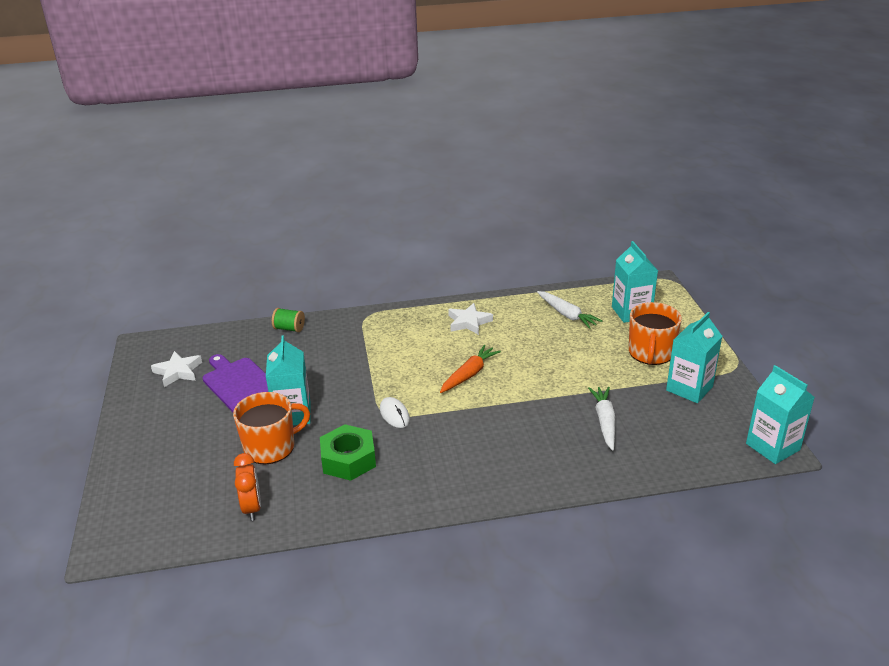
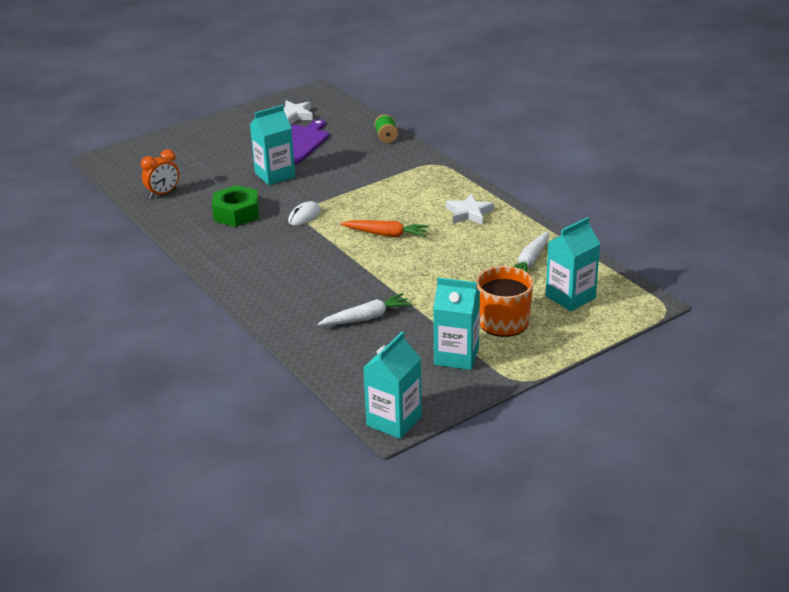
camera: 65 degrees right, 0 degrees up
(271, 447) = (231, 179): orange mug -> none

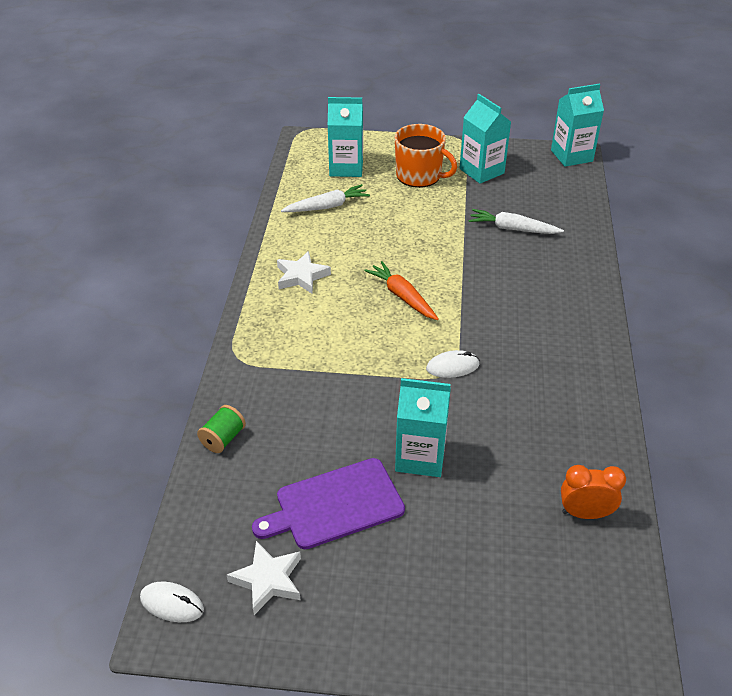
camera: 140 degrees left, 10 degrees up
(236, 213) = (520, 417): green nut -> none
(324, 96) = (172, 603): none -> white mouse

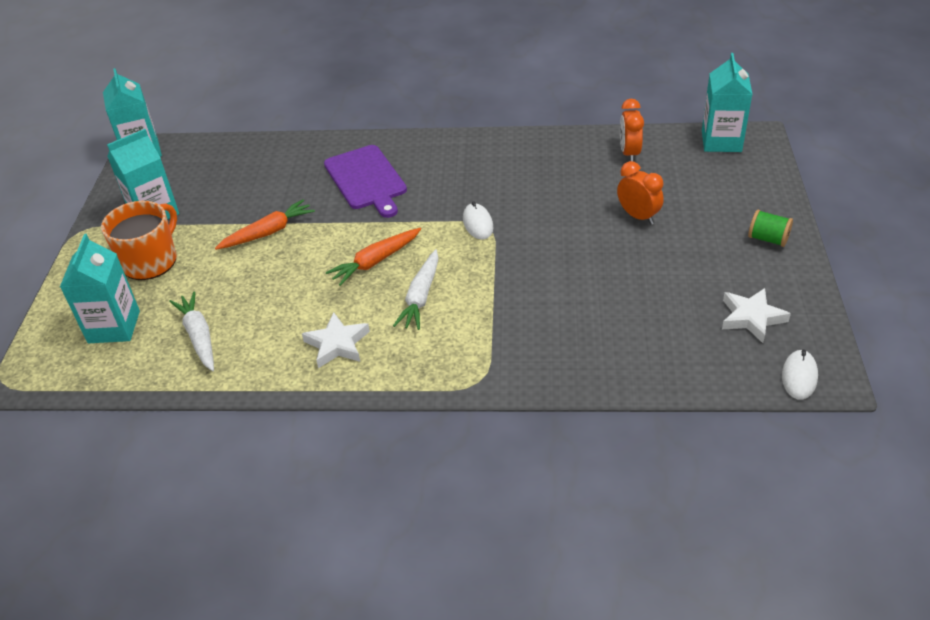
camera: 90 degrees left, 0 degrees up
(223, 439) = (600, 373): green spool -> green spool (768, 239)
(334, 505) = (660, 285): purple cutting board -> purple cutting board (366, 180)
(420, 457) = (592, 238): turquoise carton -> turquoise carton (721, 141)
(450, 232) = (267, 232): none -> orange carrot
(456, 503) = (638, 216): none -> orange clock
(513, 229) = (268, 190): white carrot -> white carrot (421, 296)

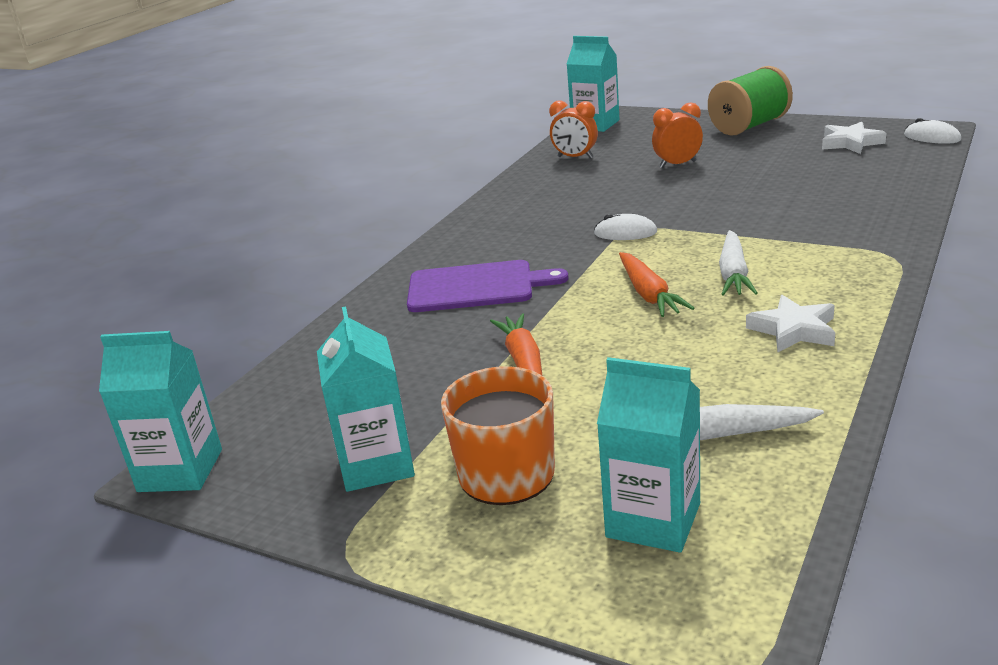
camera: 65 degrees left, 15 degrees down
(421, 296) = (733, 273): white carrot -> white carrot turned 60 degrees clockwise
(768, 239) = (749, 126): green spool -> green spool, size x1.98

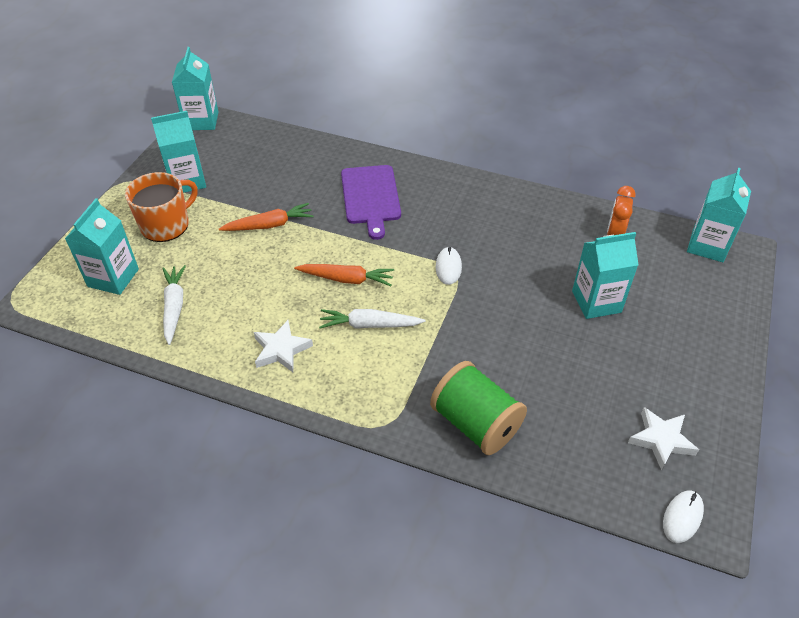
camera: 80 degrees right, 20 degrees up
(648, 294) = (346, 279): orange carrot -> orange carrot turned 150 degrees counterclockwise
(677, 165) = (596, 302): orange clock -> turquoise carton
(749, 126) = (711, 361): green spool -> green spool (476, 423)

